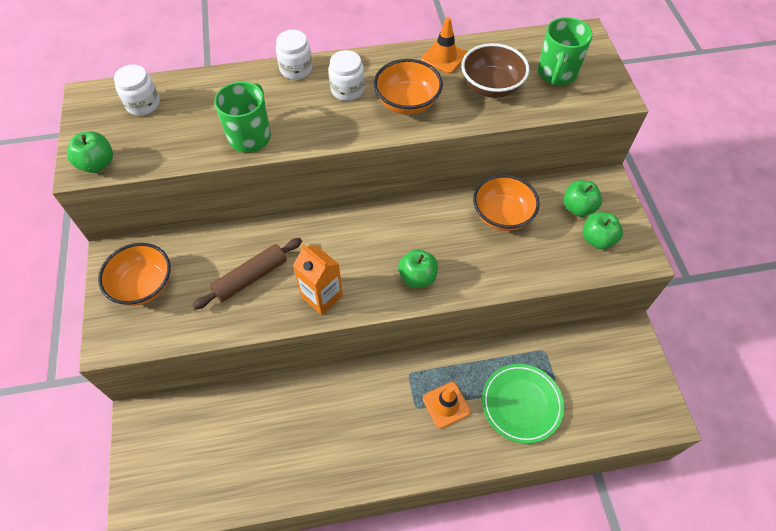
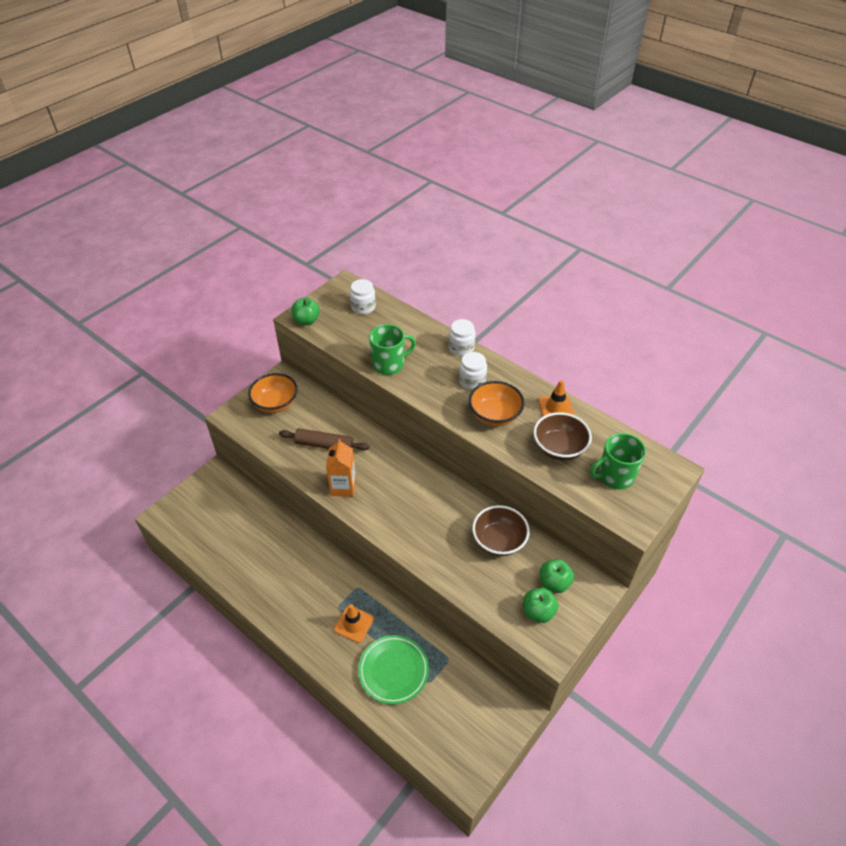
camera: 50 degrees right, 10 degrees down
(417, 277) = (403, 525): green apple -> none
(502, 215) = (499, 541): orange bowl -> brown bowl

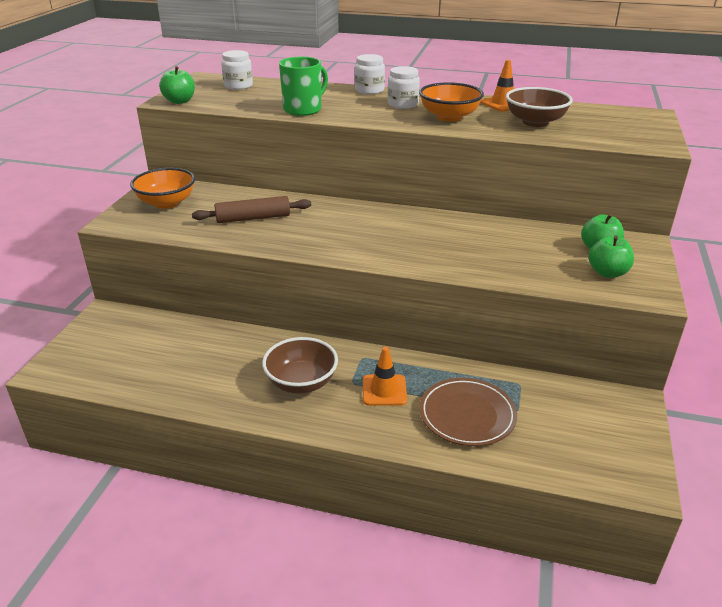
camera: 25 degrees left, 15 degrees down
(343, 487) = (303, 241): orange carton -> none
(393, 670) = (467, 415): green plate -> brown plate
(499, 541) = (513, 237): brown bowl -> brown bowl (301, 382)
(614, 476) = (606, 126): green mug -> none

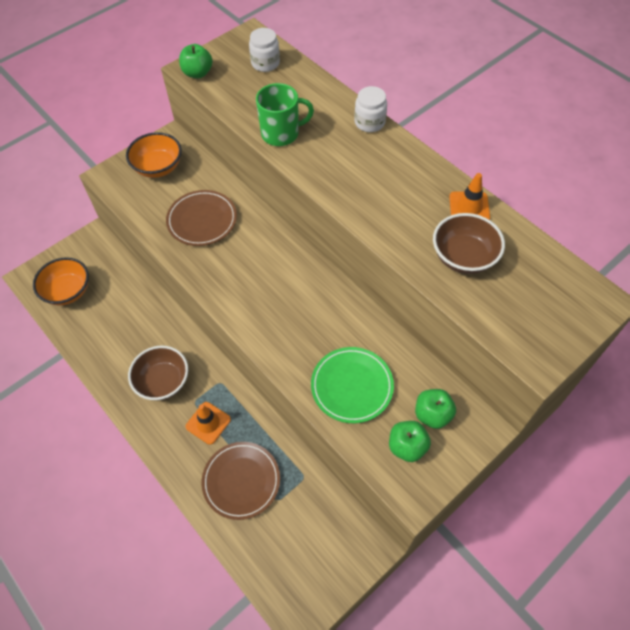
camera: 35 degrees right, 25 degrees up
(253, 218) = (202, 220): brown rolling pin -> brown plate
(403, 104) = (374, 164): white jar -> none
(449, 117) = (393, 208): orange bowl -> orange bowl (68, 291)
(517, 259) = (352, 386): none -> green plate

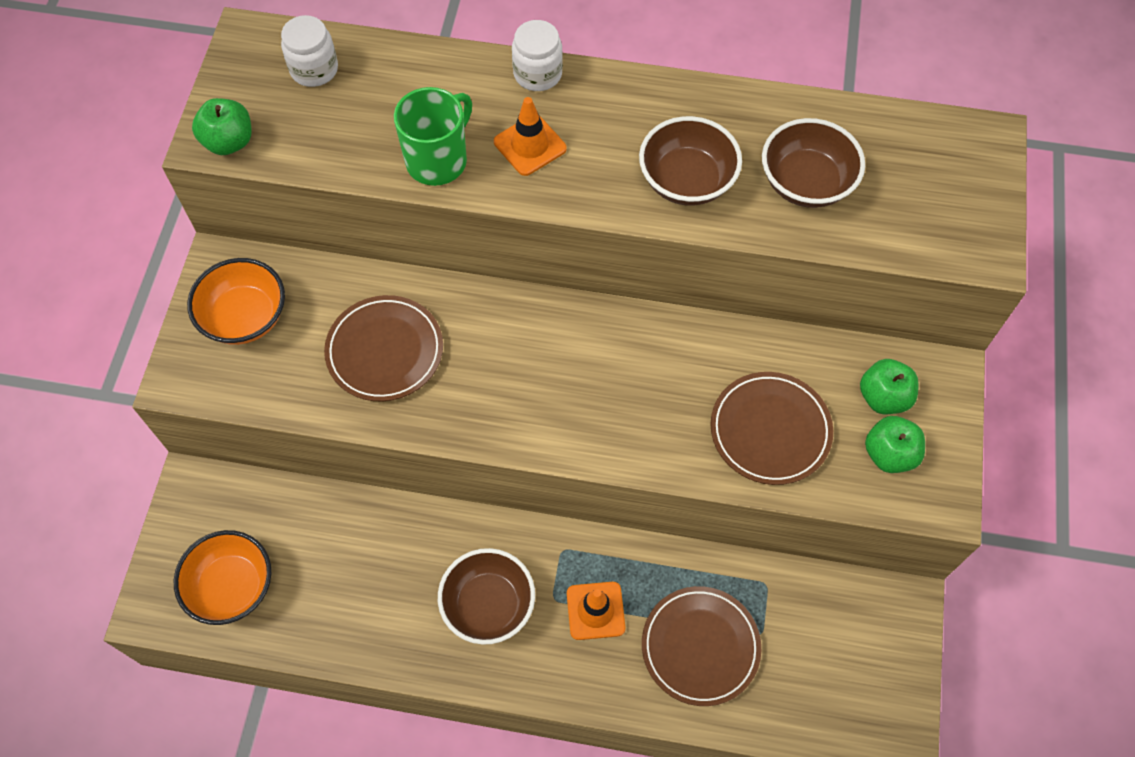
camera: 40 degrees left, 5 degrees up
(352, 386) = (770, 430): green plate -> brown plate
(397, 216) = (686, 181): none -> brown bowl
(469, 207) = (757, 115): orange traffic cone -> orange traffic cone (530, 145)

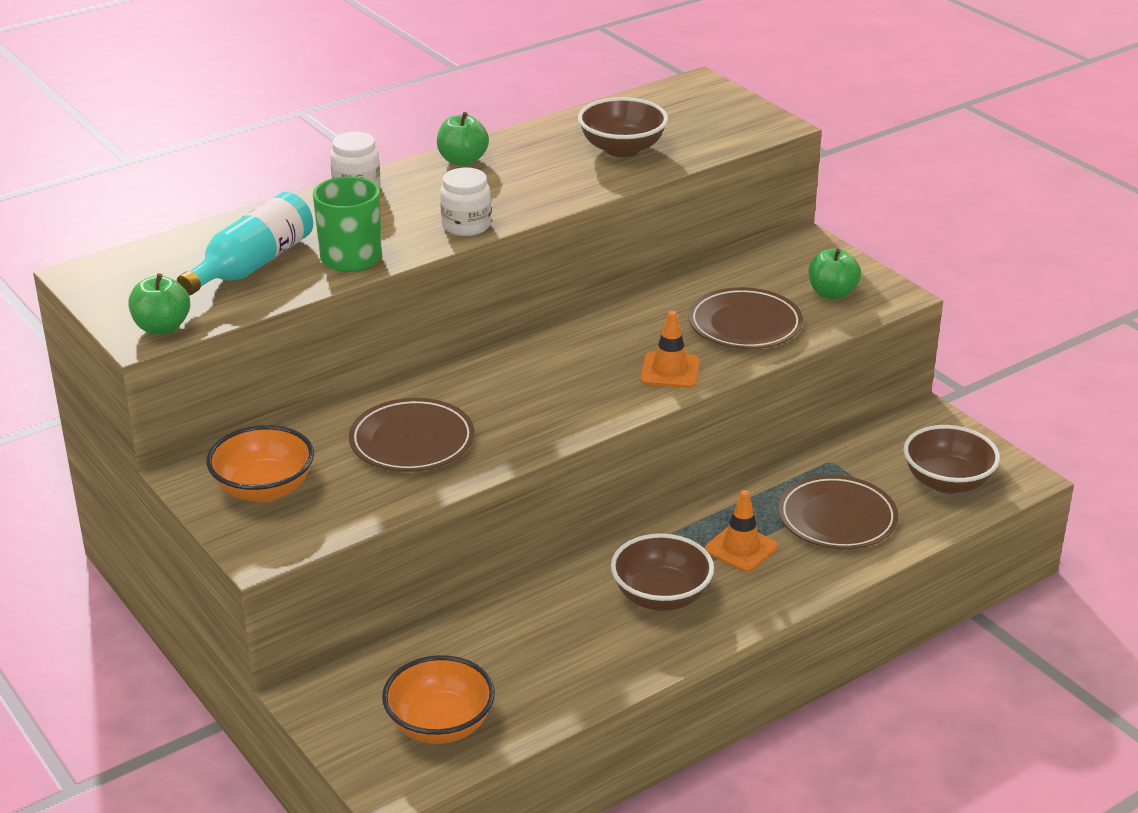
camera: 45 degrees left, 30 degrees down
(314, 69) = (172, 263): white jar -> white jar (466, 225)
(362, 114) = (252, 265): none -> turquoise bottle
(530, 145) = (408, 219): orange traffic cone -> orange traffic cone (670, 371)
(686, 181) = (544, 183): brown bowl -> brown bowl (947, 482)
(883, 397) = (789, 272): green apple -> green apple (462, 160)

